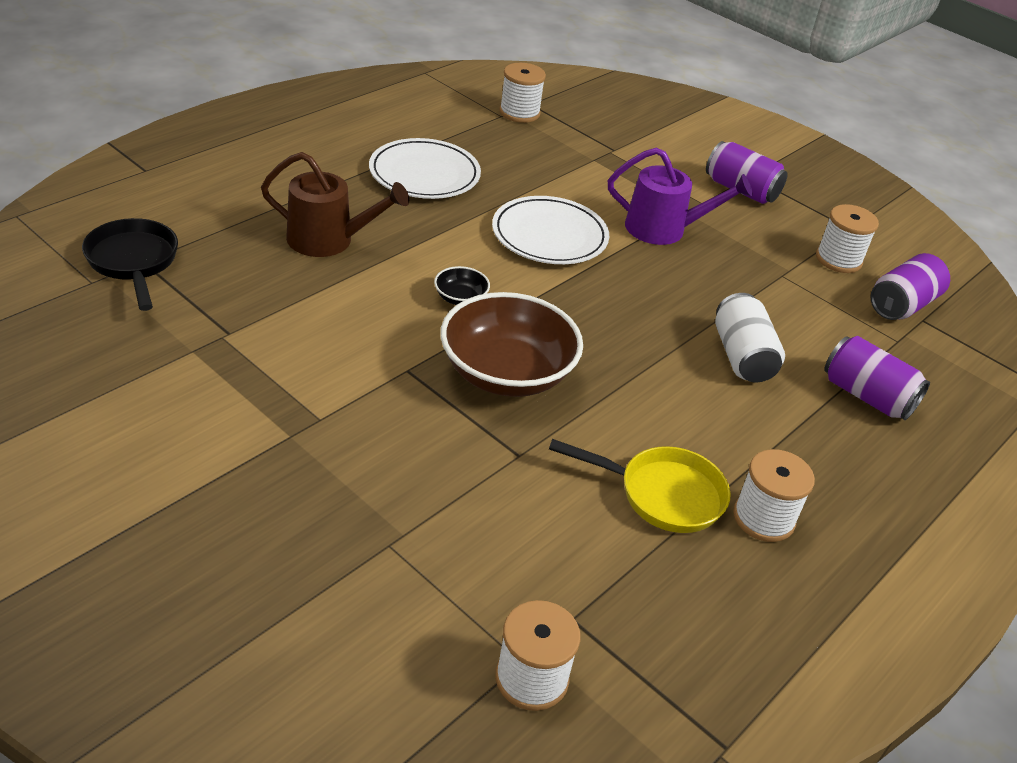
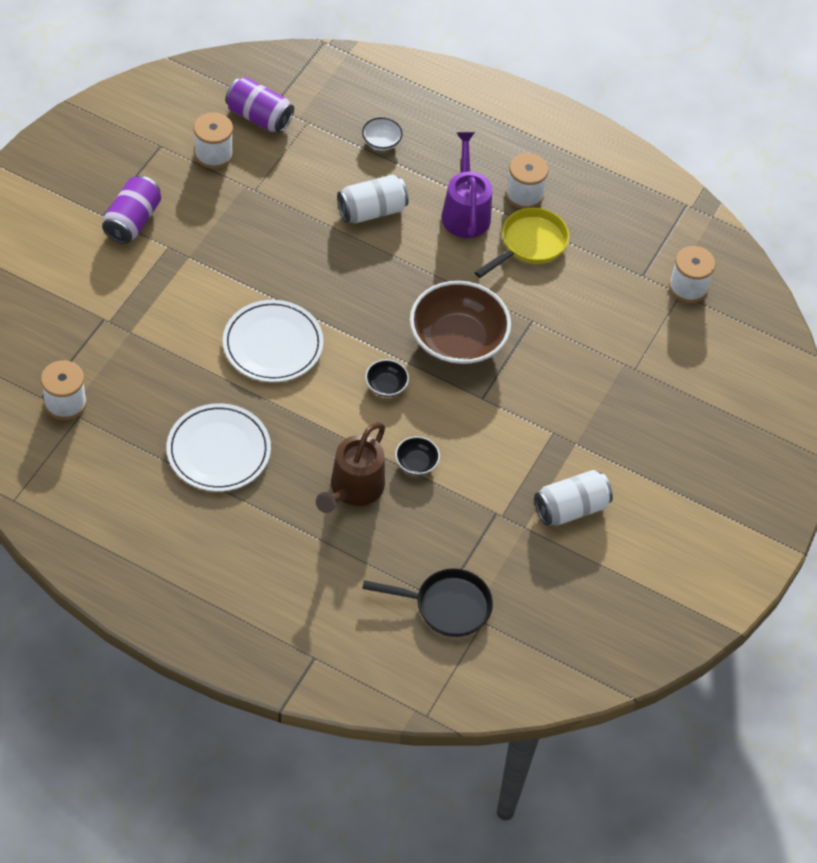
camera: 105 degrees left, 15 degrees up
(133, 262) = (446, 606): black pan -> black pan turned 135 degrees counterclockwise
(191, 399) = (571, 508): none -> white can
(329, 240) = (353, 489): brown watering can -> brown watering can turned 150 degrees counterclockwise
(338, 291) = (416, 463): none -> black bowl
(662, 494) = (529, 244): yellow pan -> yellow pan turned 45 degrees clockwise
(664, 229) = (225, 269): purple watering can -> purple watering can (465, 212)
(867, 396) = (381, 142): purple can -> white bowl

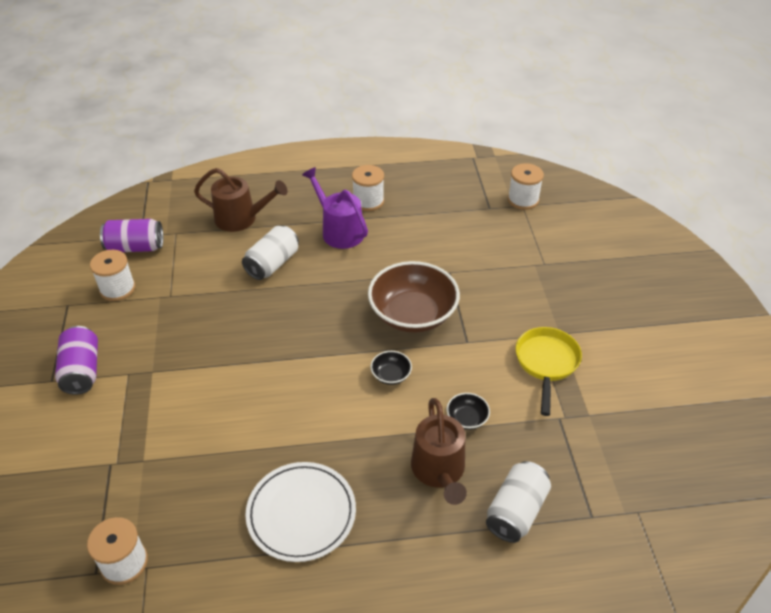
camera: 30 degrees left, 10 degrees down
(273, 344) = (276, 397): white plate -> none
(381, 142) = (241, 219): white bowl -> brown watering can
(446, 606) = (599, 519): black pan -> none
(529, 244) = (401, 228): yellow pan -> yellow pan (546, 363)
(571, 508) = (604, 380): white can -> white can (516, 511)

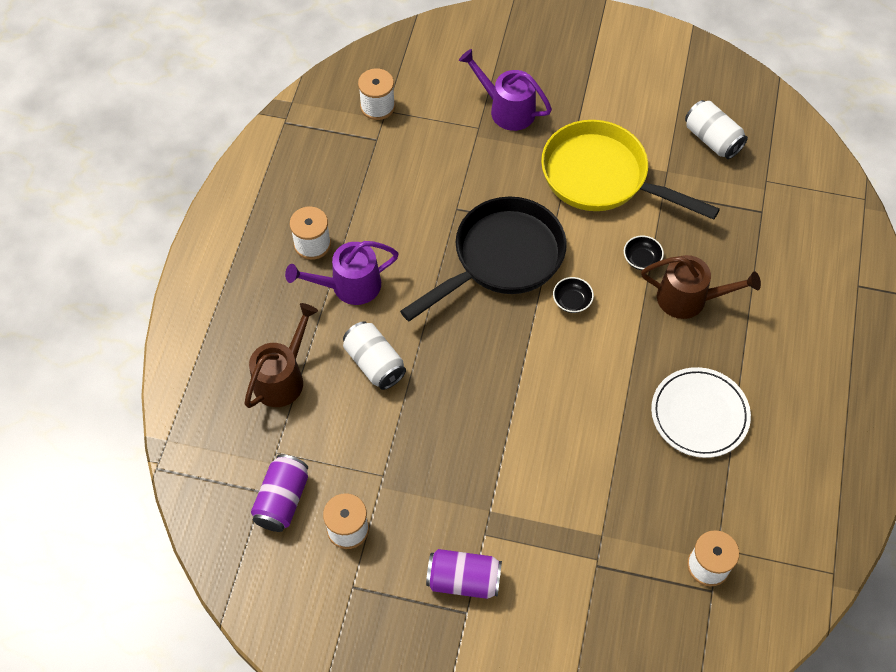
camera: 70 degrees left, 15 degrees up
(412, 314) = (501, 258): brown bowl -> black pan
(516, 511) = (742, 259): white can -> white can (712, 139)
(546, 363) = (602, 177): yellow pan -> yellow pan, size x1.71
(577, 277) = (506, 109): none -> purple watering can

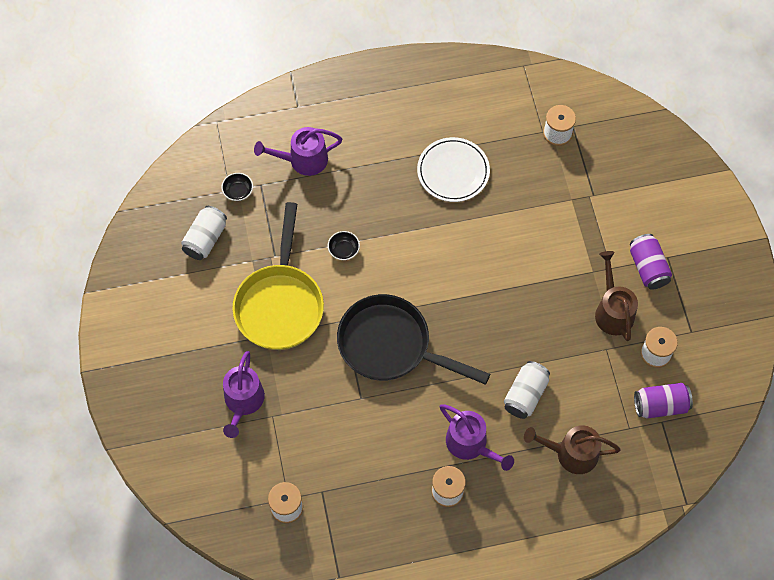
camera: 115 degrees left, 5 degrees up
(572, 301) = (404, 283): black bowl -> black bowl (238, 191)
(689, 299) = (363, 207): brown watering can -> brown watering can (612, 311)
(779, 263) = (303, 160): none -> purple watering can

